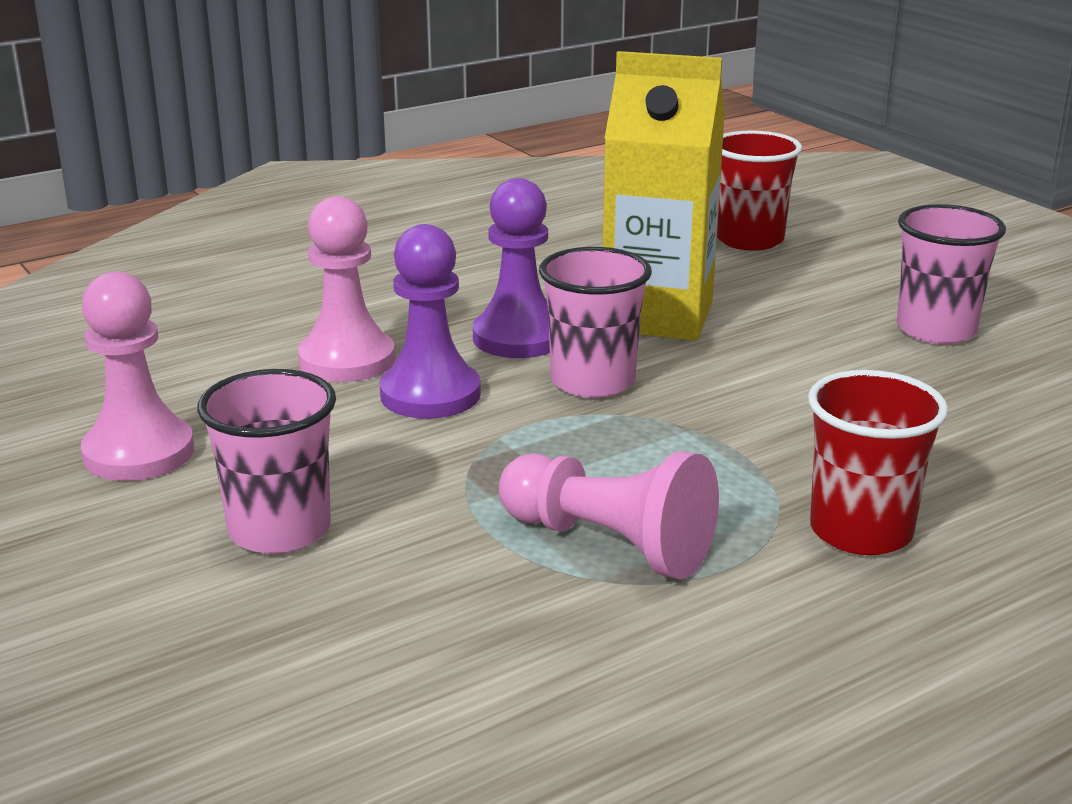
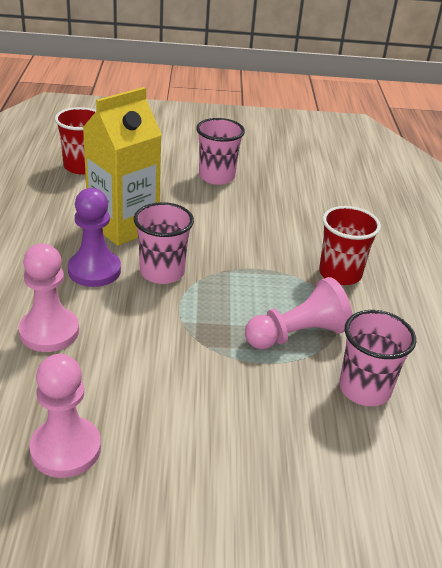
camera: 60 degrees left, 10 degrees up
(279, 530) = (199, 426): pink cup -> pink cup (364, 389)
(430, 394) = (119, 322): purple pawn -> none

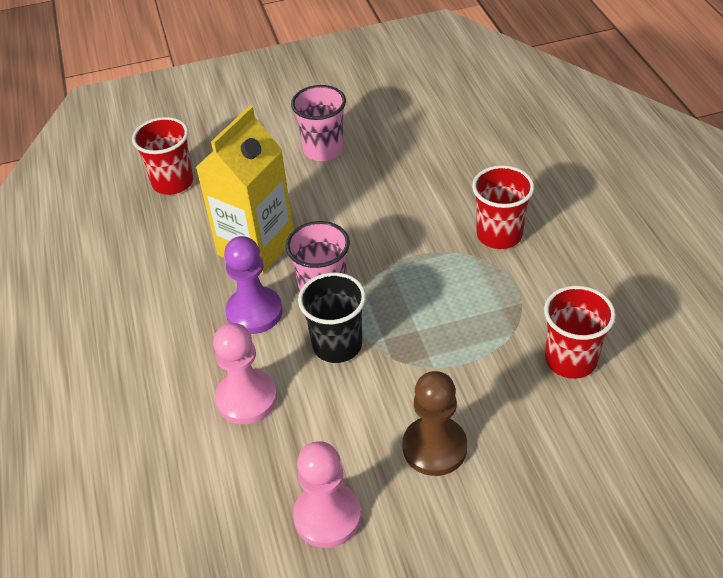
camera: 10 degrees left, 10 degrees up
(152, 314) = (337, 345): none -> black cup
(198, 422) = (434, 447): none -> brown pawn
(297, 334) = (486, 320): pink pawn -> none
(364, 389) = (570, 360): pink cup -> red cup

